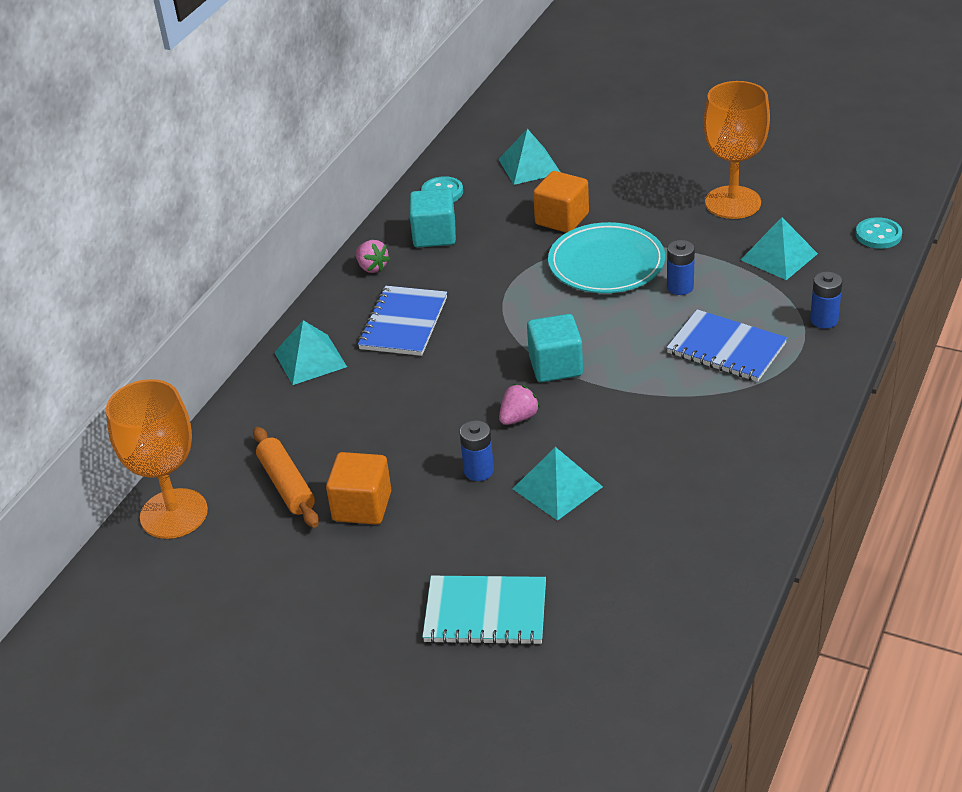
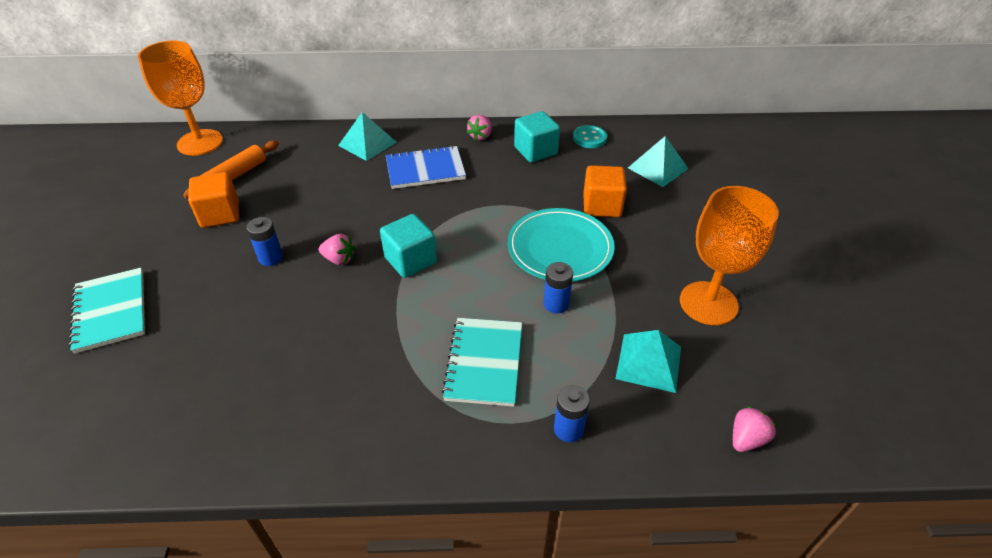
camera: 60 degrees right, 5 degrees up
(557, 487) = (261, 307): turquoise pyramid -> none
(726, 349) = (484, 362): blue notebook -> turquoise notebook
(878, 235) = (746, 439): turquoise button -> pink strawberry

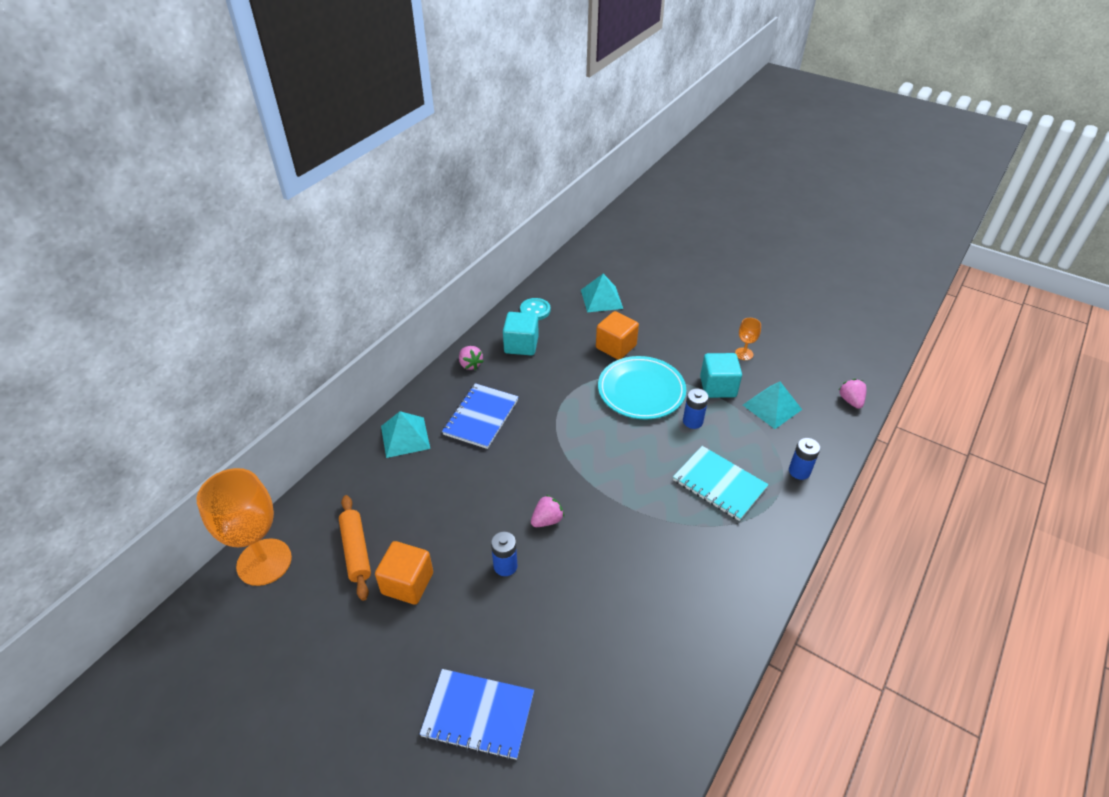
camera: 55 degrees left, 0 degrees up
(111, 311) = (478, 715): turquoise notebook -> blue notebook
(410, 260) = (585, 476): turquoise cube -> turquoise cube (718, 387)
(708, 303) = (744, 354): orange goblet -> orange goblet, size x0.44

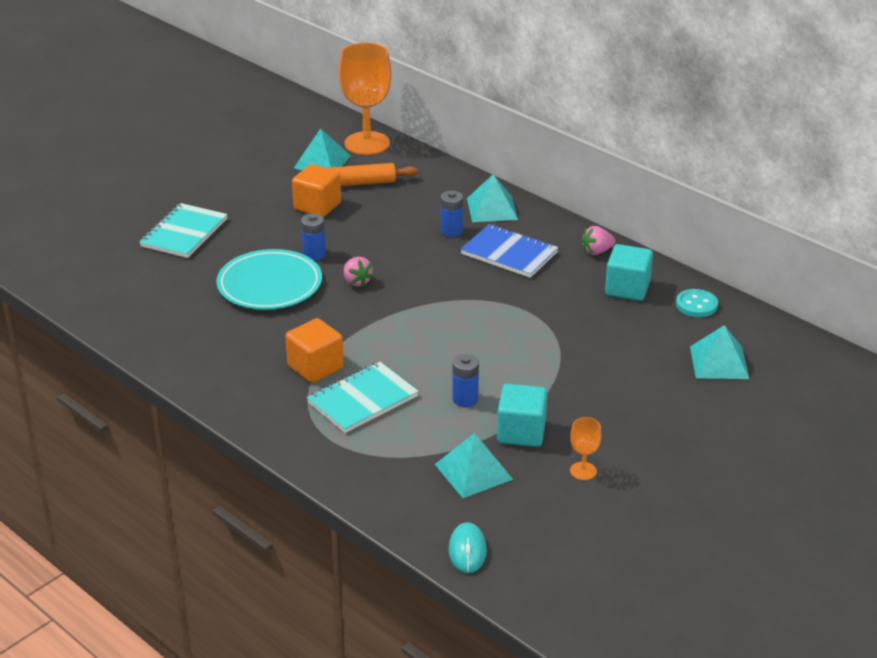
camera: 100 degrees right, 10 degrees down
(306, 600) = (322, 162): none -> turquoise pyramid
(478, 715) = (184, 233): blue notebook -> turquoise notebook
(616, 347) = (614, 360): orange cube -> orange cube (315, 367)
(641, 391) = (527, 368): turquoise plate -> turquoise plate (269, 285)
(799, 471) = (360, 466): blue battery -> blue battery (451, 231)
(850, 401) = (467, 550): pink strawberry -> turquoise mouse

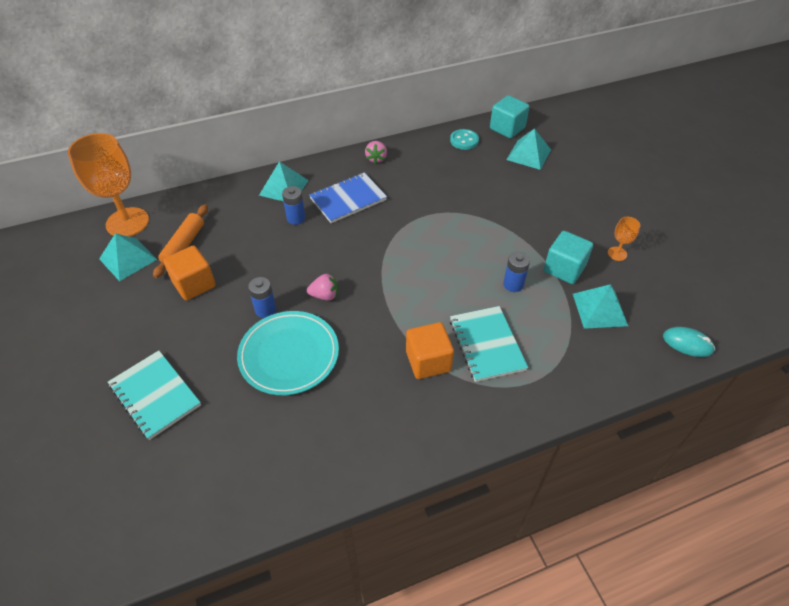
camera: 65 degrees left, 15 degrees up
(627, 288) = (428, 161): turquoise cube -> turquoise cube (507, 128)

